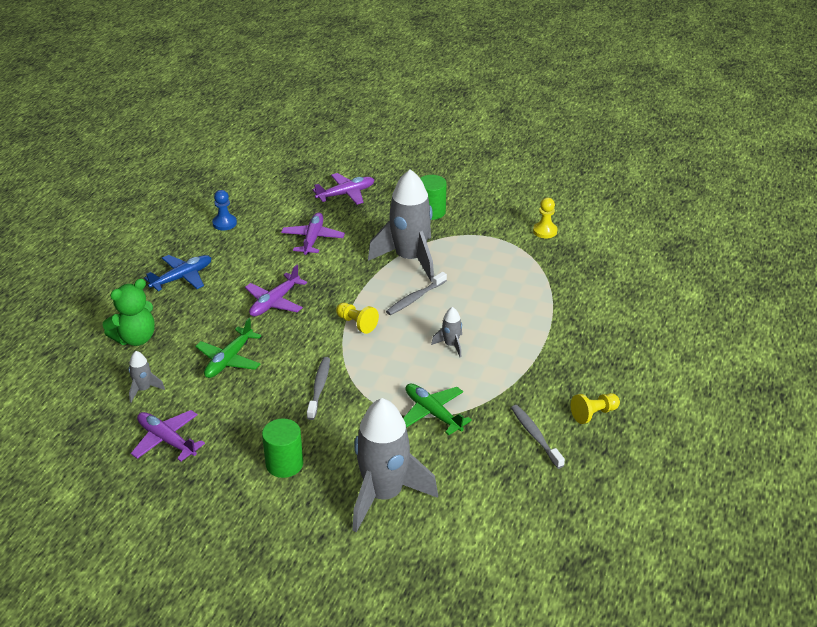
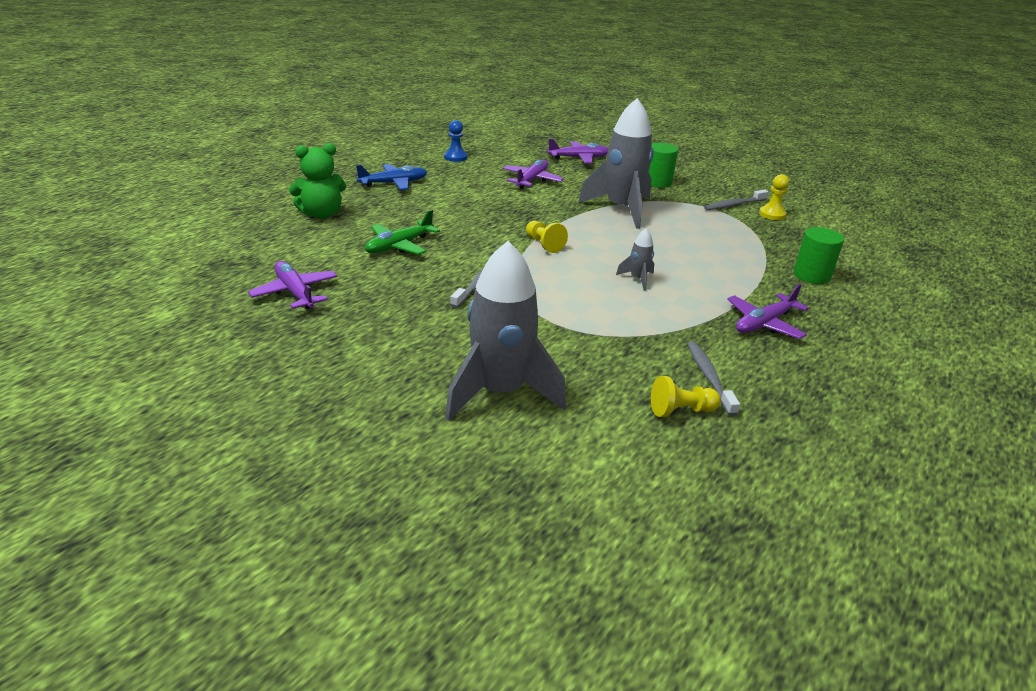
camera: 15 degrees right, 5 degrees down
(144, 389) = (302, 250): grey rocket -> none
(274, 302) = (470, 214): purple plane -> purple plane (764, 323)
(284, 464) = (403, 338): green cylinder -> green cylinder (811, 275)
(415, 298) = (614, 237): grey toothbrush -> grey toothbrush (734, 205)
(432, 413) = (593, 330): green plane -> none
(593, 414) = (790, 372): yellow pawn -> yellow pawn (681, 410)

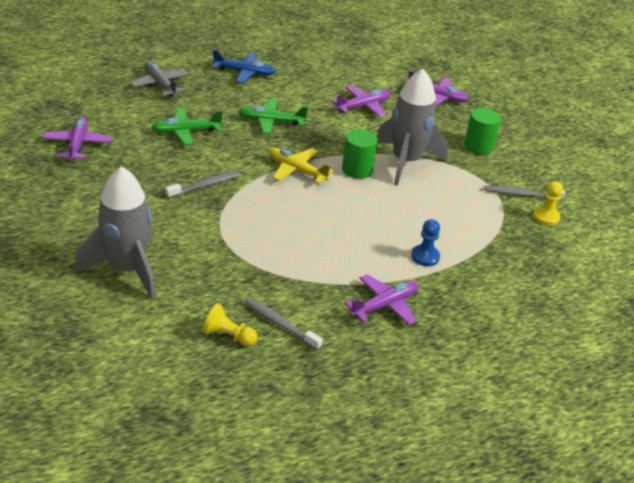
camera: 30 degrees right, 5 degrees up
(321, 214) = (160, 84): green teddy bear -> grey plane
(455, 157) = (325, 62): blue pawn -> blue pawn (425, 257)
(469, 213) = (271, 122): none -> green plane
(544, 244) = (296, 170): yellow pawn -> yellow plane
(637, 279) = (332, 229): grey rocket -> none
(709, 377) = (280, 324): grey toothbrush -> grey toothbrush turned 75 degrees counterclockwise
(764, 323) = (385, 305): purple plane -> purple plane turned 150 degrees clockwise
(811, 275) = (492, 285): green cylinder -> green cylinder (357, 169)

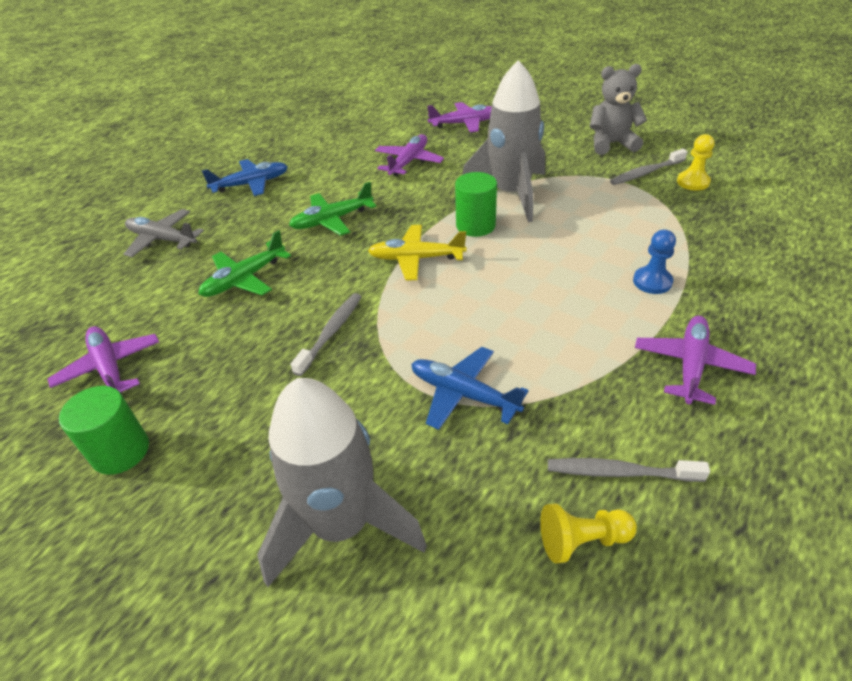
camera: 25 degrees left, 5 degrees up
(242, 251) = (463, 394): none -> blue plane
(478, 146) = (554, 148): green cylinder -> green cylinder (121, 451)
(526, 163) = (611, 144): none -> grey teddy bear

